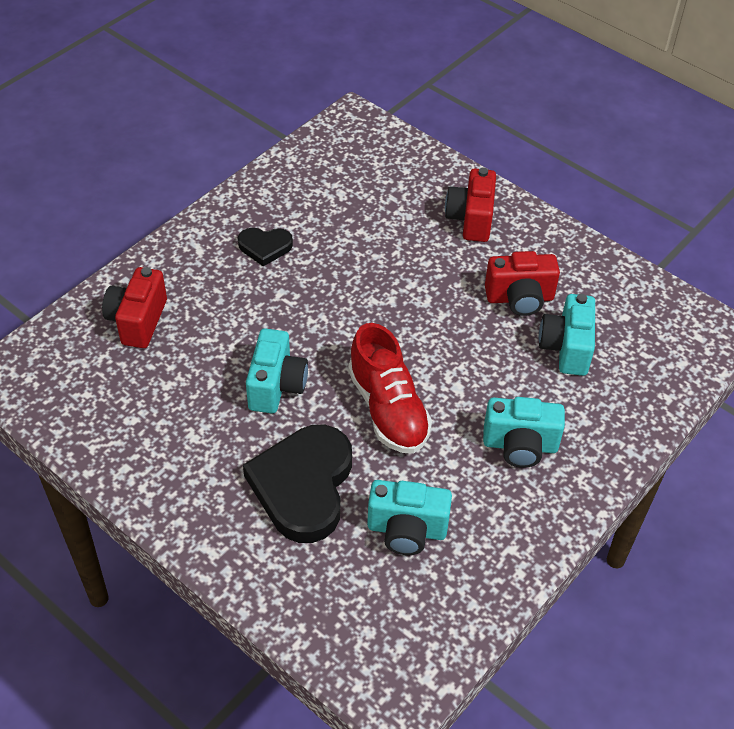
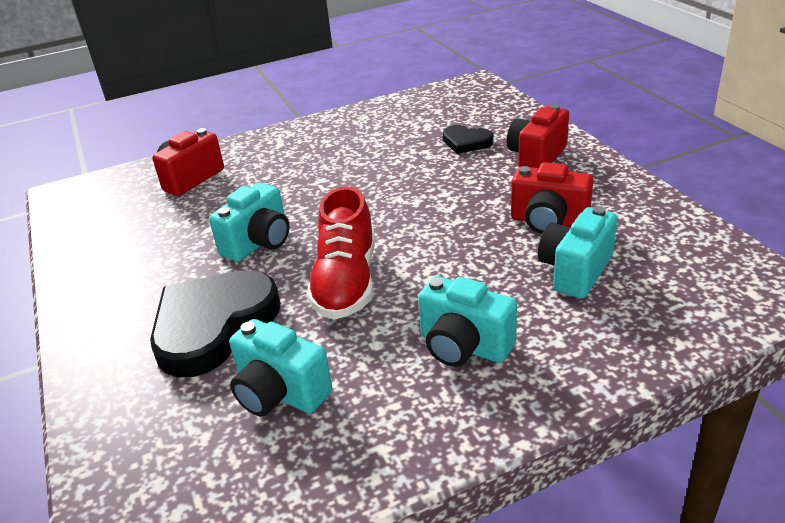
camera: 30 degrees right, 15 degrees down
(265, 247) = (333, 149): black heart -> black heart (466, 142)

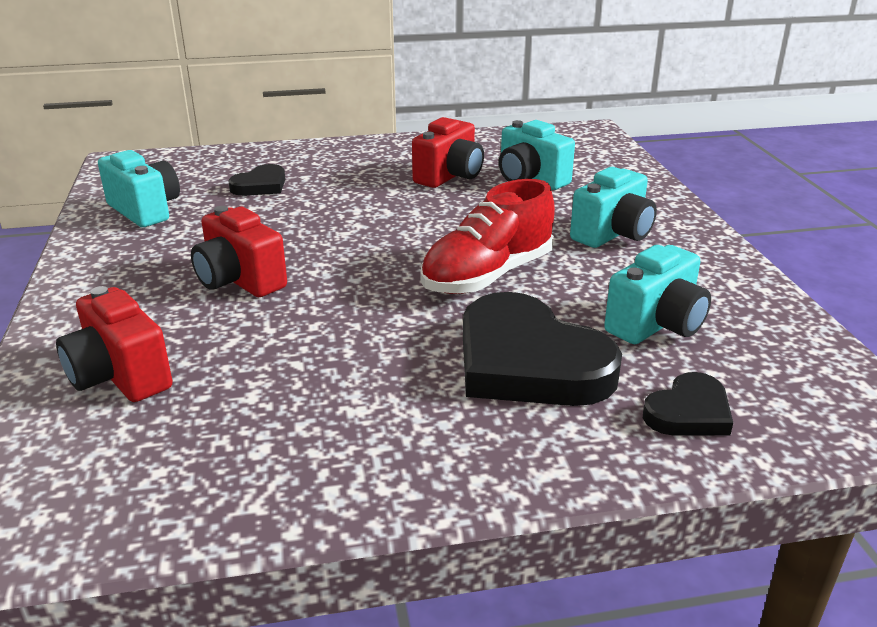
camera: 80 degrees left, 5 degrees down
(145, 422) = (689, 412): none -> black heart
(259, 243) = (367, 323): turquoise camera -> turquoise camera (145, 210)
(346, 282) = (488, 276): red shoe -> red shoe turned 120 degrees clockwise
(536, 157) = (331, 162): red camera -> red camera (239, 281)

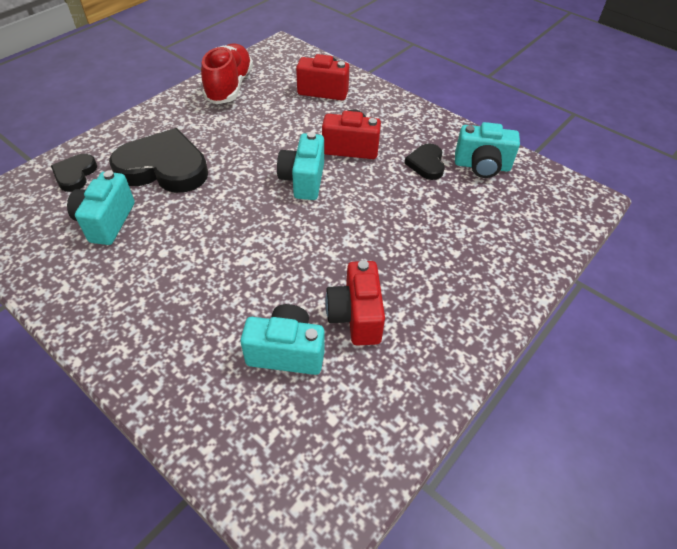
camera: 140 degrees right, 20 degrees up
(260, 185) = (464, 224): black heart -> black heart (426, 164)
(488, 276) = (227, 214): red shoe -> red shoe (229, 86)
(613, 234) = (170, 301): turquoise camera -> turquoise camera (303, 180)

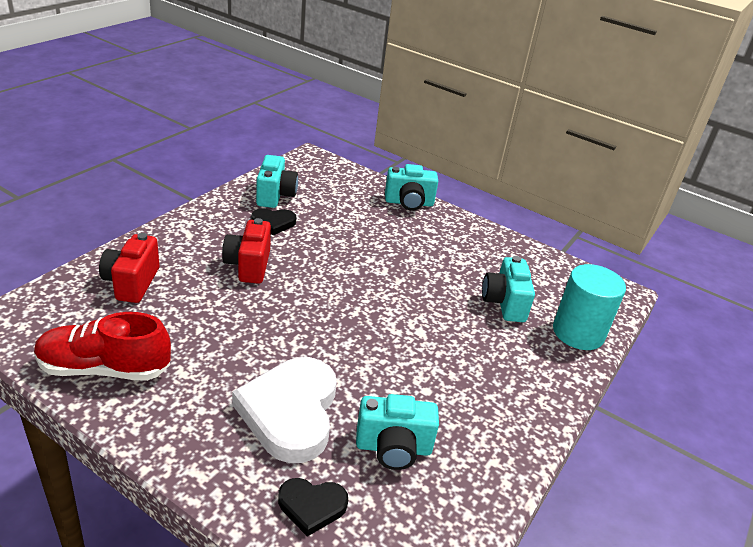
camera: 100 degrees left, 15 degrees down
(163, 167) = (290, 412): black heart -> white heart
(220, 428) = (578, 333): none -> turquoise cylinder
(303, 180) = (304, 297): turquoise camera -> turquoise camera (409, 203)
(356, 316) = (459, 269): red camera -> none

